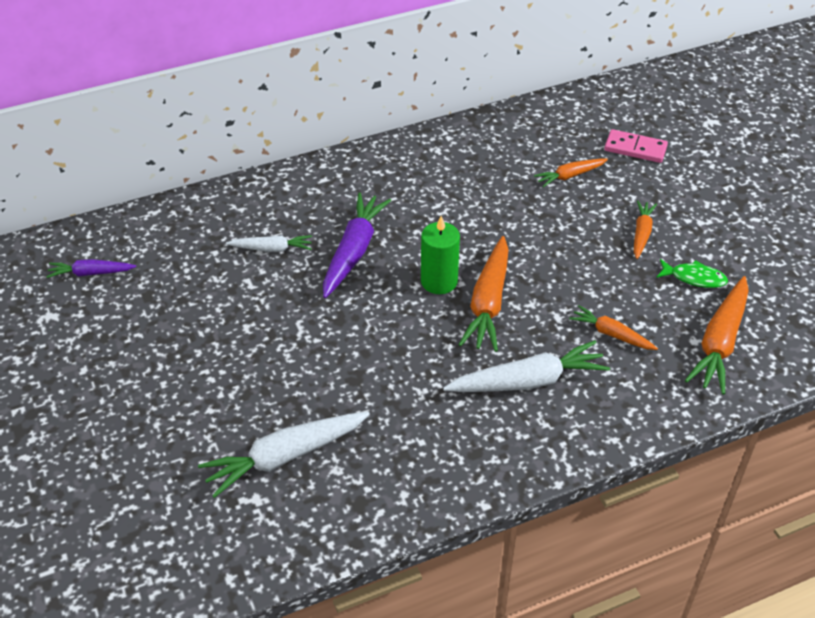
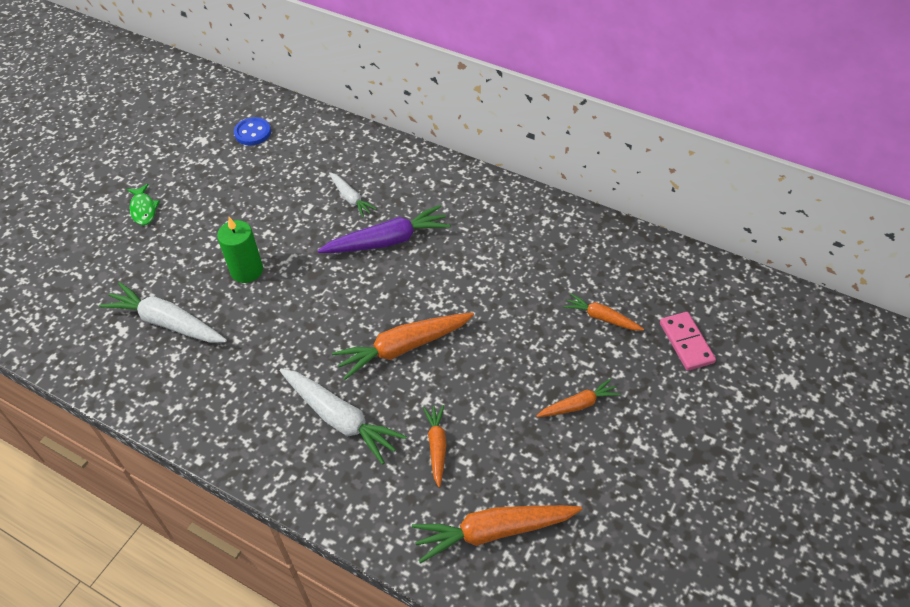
camera: 55 degrees right, 5 degrees up
(91, 273) = (253, 133): purple carrot -> blue button
(439, 281) = (400, 306): green candle -> green candle (247, 271)
(694, 278) = (558, 472): green fish -> green fish (143, 209)

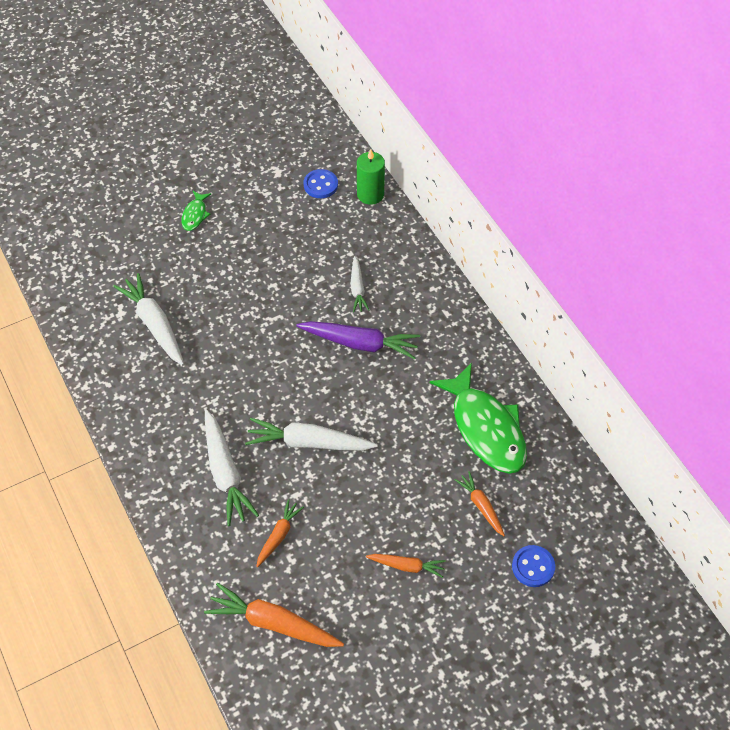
camera: 30 degrees right, 5 degrees up
(247, 271) = (237, 311): green candle -> green candle (370, 194)
(403, 348) = (309, 443): orange carrot -> white carrot
(554, 253) = (485, 428): none -> green fish
(686, 343) = (533, 567): pink domino -> blue button

